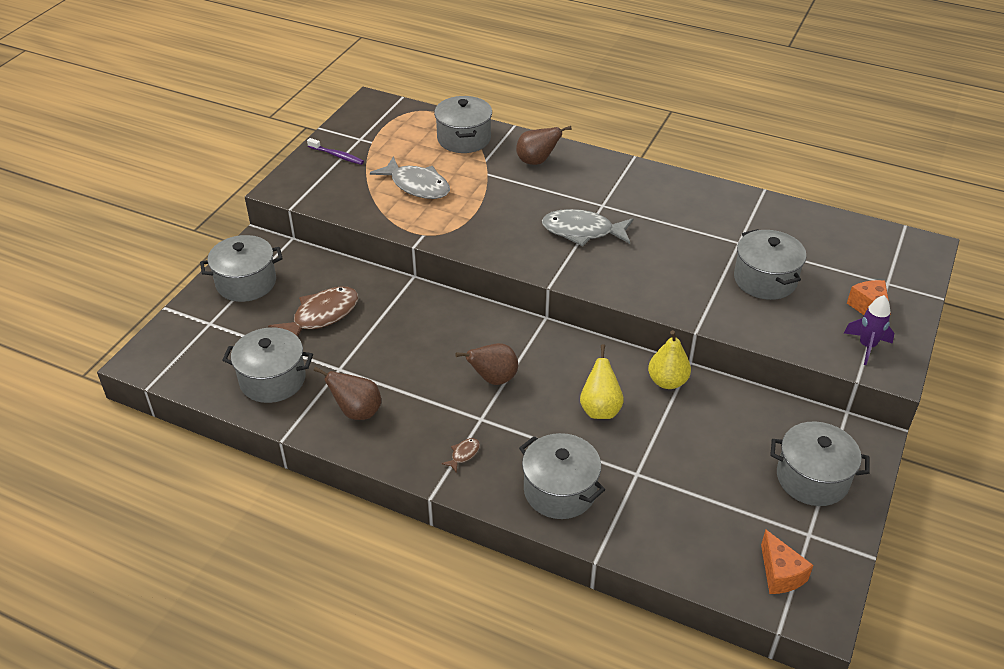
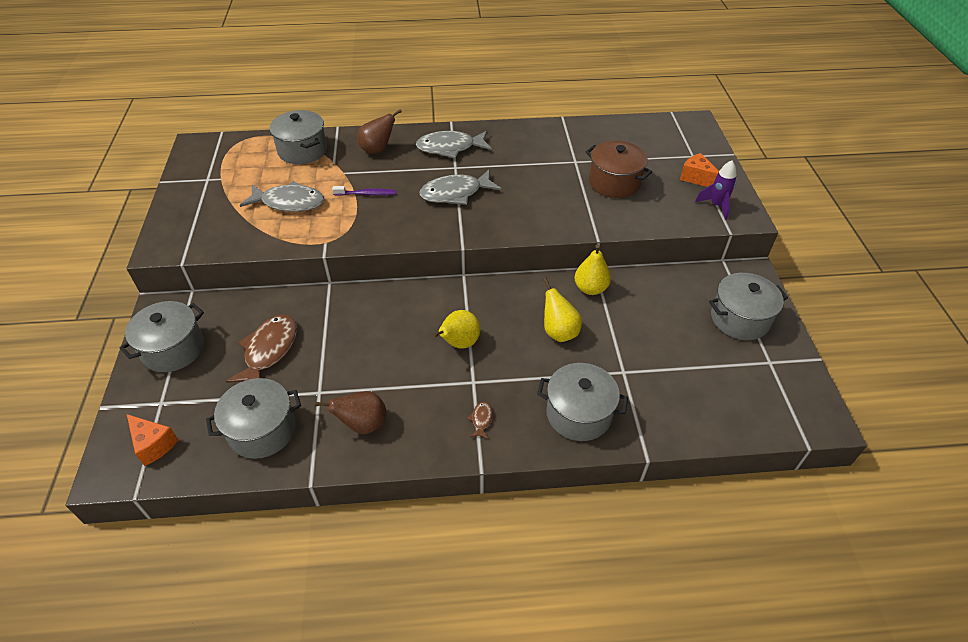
camera: 30 degrees left, 5 degrees up
(337, 156) = (195, 201): purple toothbrush -> purple toothbrush (367, 194)
(493, 379) = (459, 343): brown pear -> yellow pear
(612, 183) = (450, 148): none -> grey fish
(765, 280) = (614, 182): grey pot -> brown pot
(780, 574) = (776, 402): orange cheese -> orange cheese (153, 444)

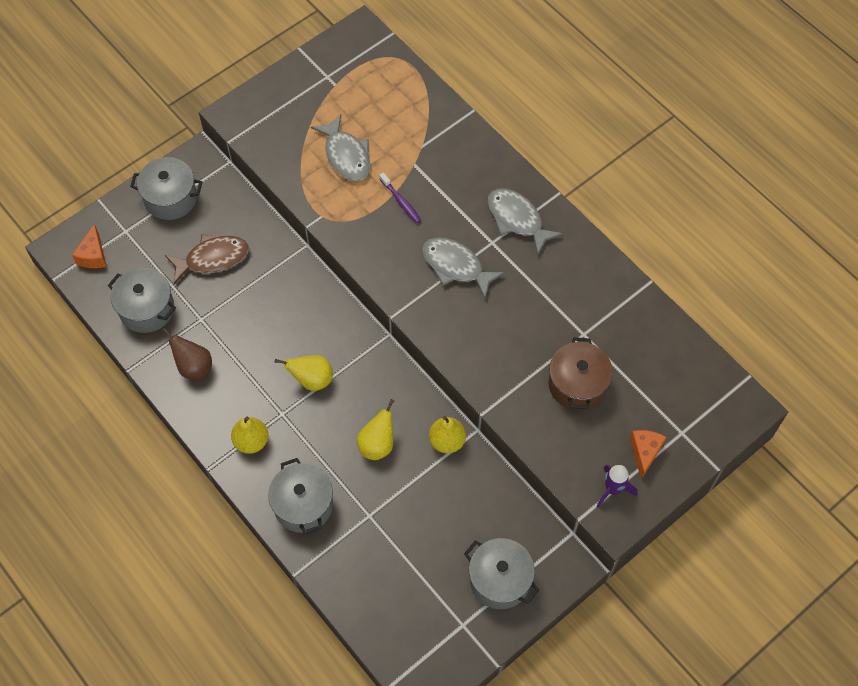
camera: 55 degrees right, 15 degrees up
(302, 150) = (418, 111): grey pot -> none
(377, 149) = (466, 165): brown pear -> none
(481, 419) = (251, 441): brown fish -> yellow pear

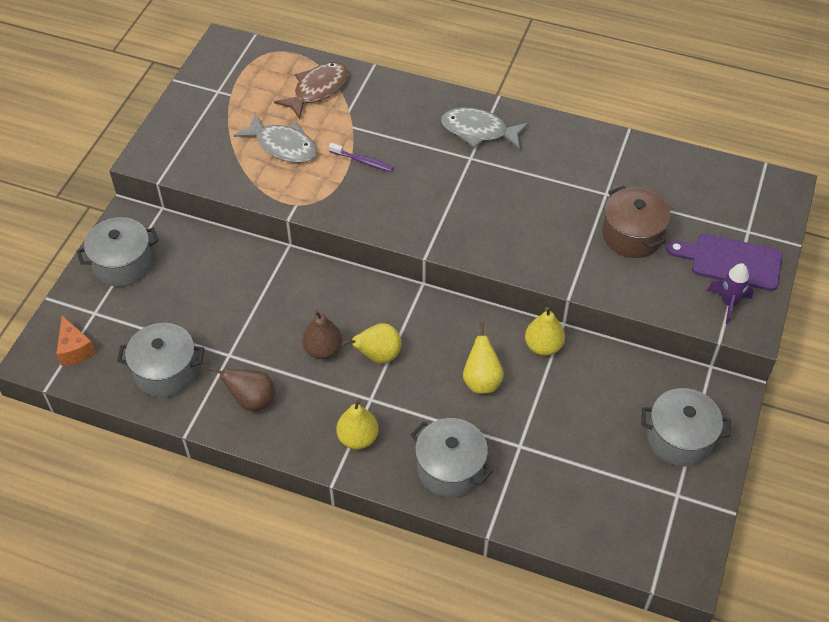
camera: 30 degrees left, 10 degrees down
(212, 259) = (203, 297): brown fish -> brown fish (317, 90)
(273, 352) = (323, 350): none -> brown pear
(456, 266) = (453, 191): grey fish -> none
(644, 453) = (731, 261): orange cheese -> purple cutting board

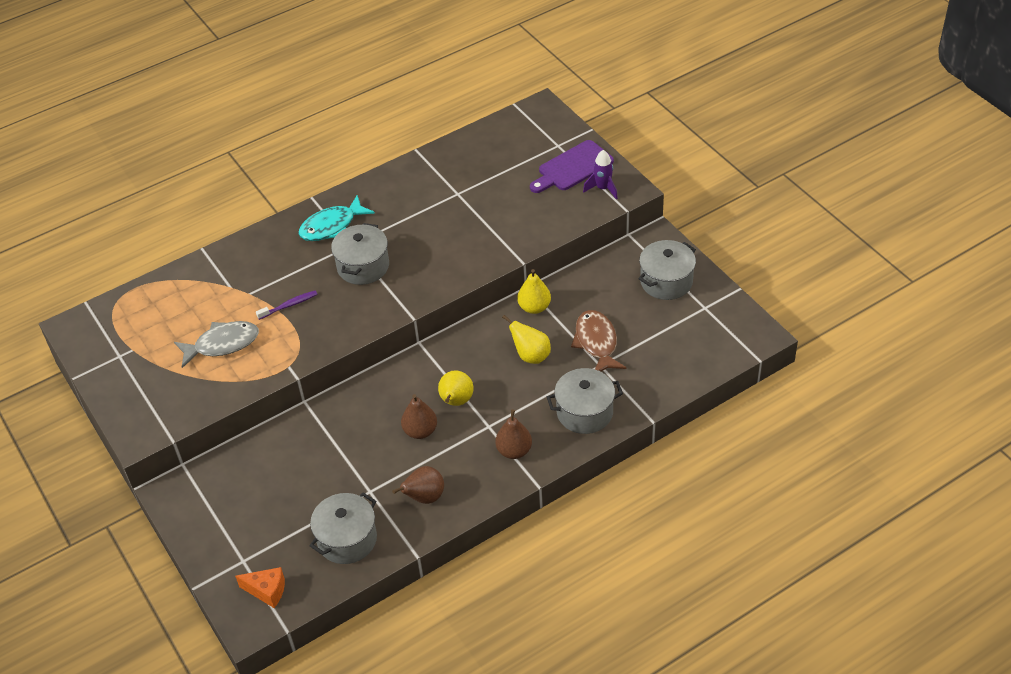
camera: 50 degrees left, 5 degrees down
(123, 264) = (213, 517): grey pot -> grey pot (363, 266)
(317, 90) = (189, 294): brown fish -> brown fish (596, 343)
(358, 438) = (514, 451): yellow pear -> brown pear
(479, 131) = (332, 226): grey fish -> turquoise fish
(632, 235) = (505, 201): brown pot -> none

